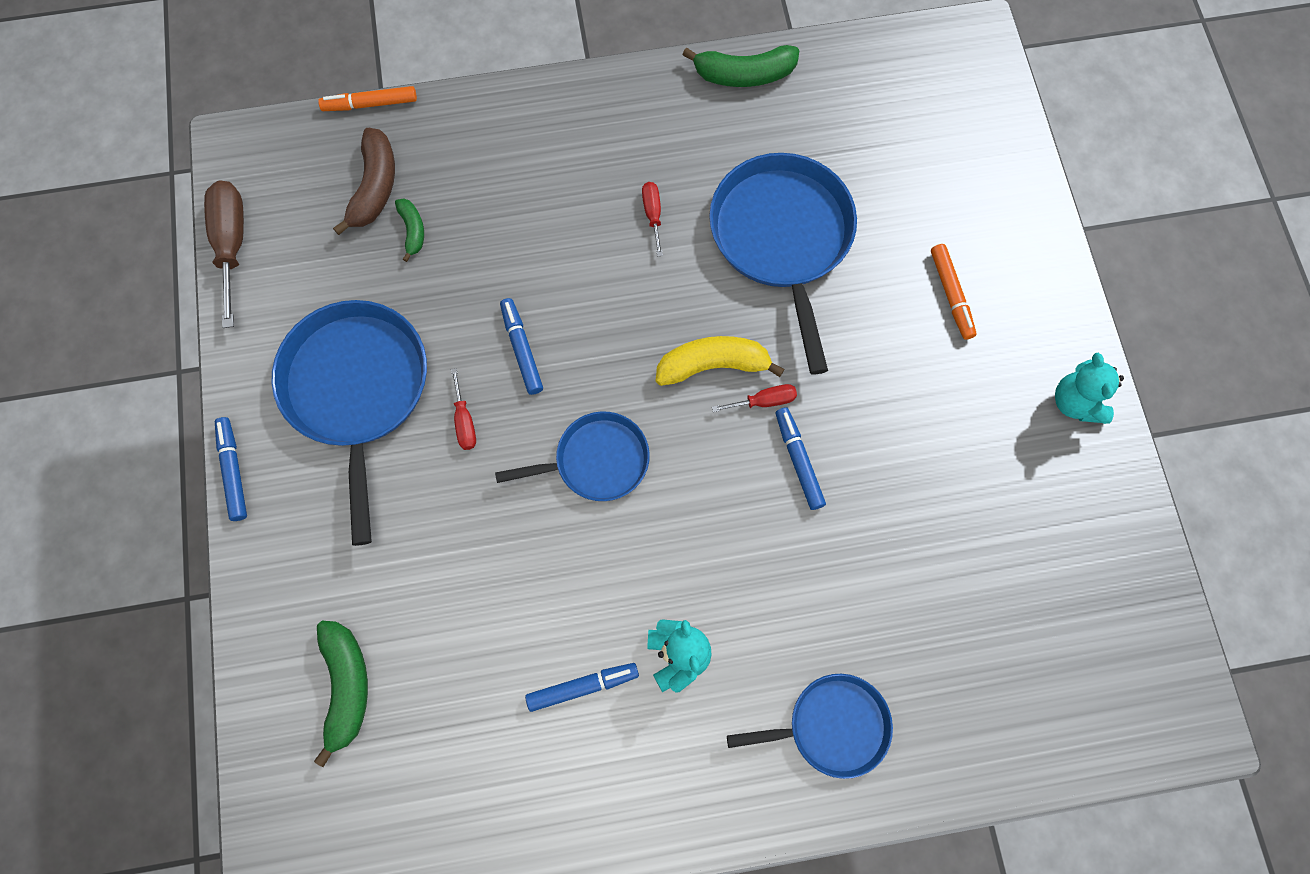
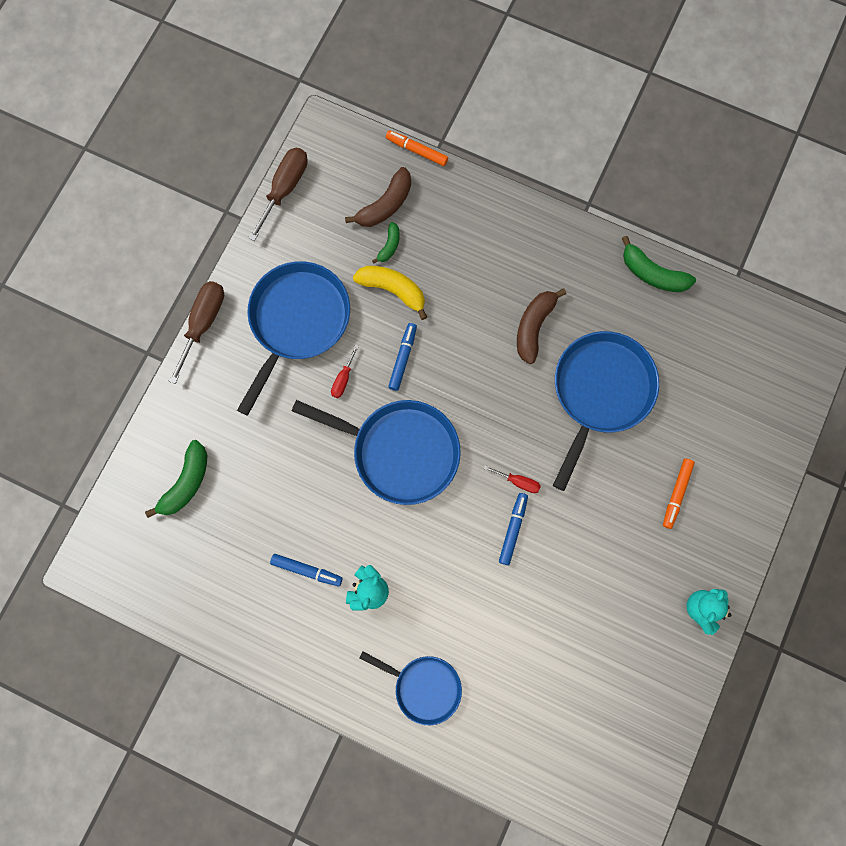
camera: 35 degrees right, 5 degrees up
(233, 471) = (203, 323): blue marker -> brown screwdriver
(596, 461) = (399, 451): blue pan -> blue pan, size x1.68
(653, 214) = (534, 327): red screwdriver -> brown banana
(713, 365) = (504, 441): yellow banana -> yellow banana (393, 290)

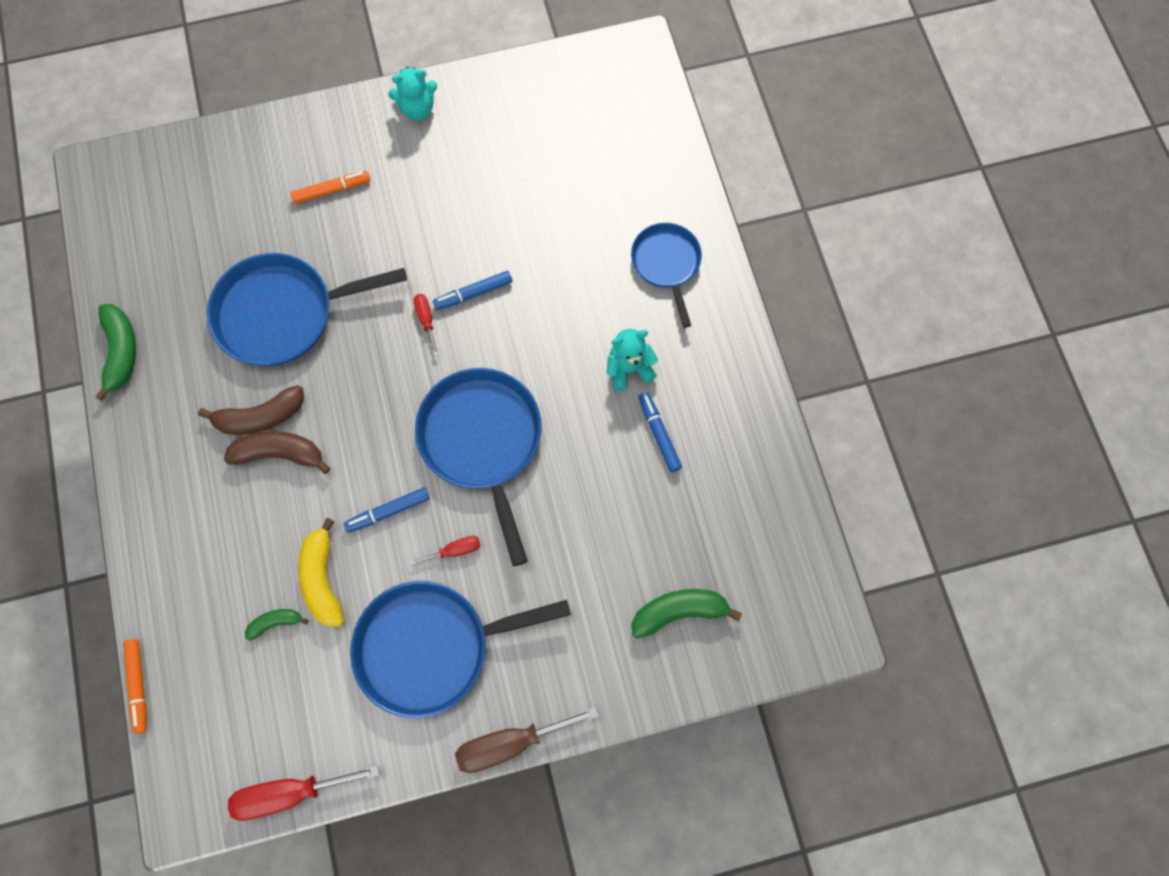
camera: 130 degrees left, 5 degrees down
(285, 189) = (290, 793): brown screwdriver -> red screwdriver
(385, 205) = (230, 666): brown banana -> brown banana (280, 454)

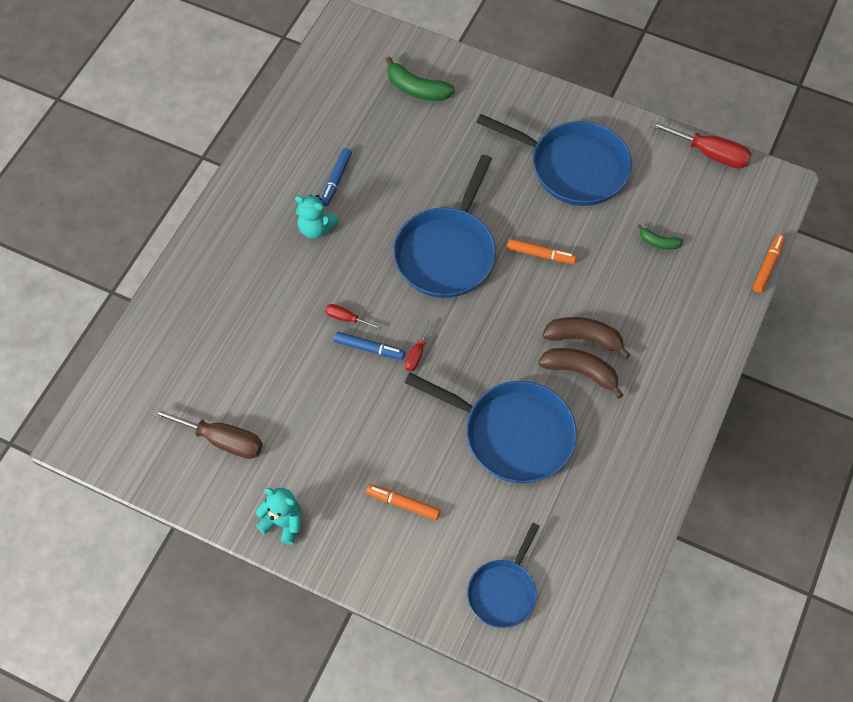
camera: 140 degrees left, 10 degrees down
(121, 352) = (650, 492): green banana -> none
(280, 454) = (584, 338): brown banana -> brown banana turned 150 degrees clockwise
(322, 579) = (611, 246): yellow banana -> none
(388, 512) = (540, 254): blue marker -> orange marker
(455, 550) = (517, 205): red screwdriver -> red screwdriver (346, 318)
(510, 743) = (566, 95): brown screwdriver -> brown screwdriver (222, 440)
(667, 264) = (226, 272): blue pan -> blue pan (503, 591)

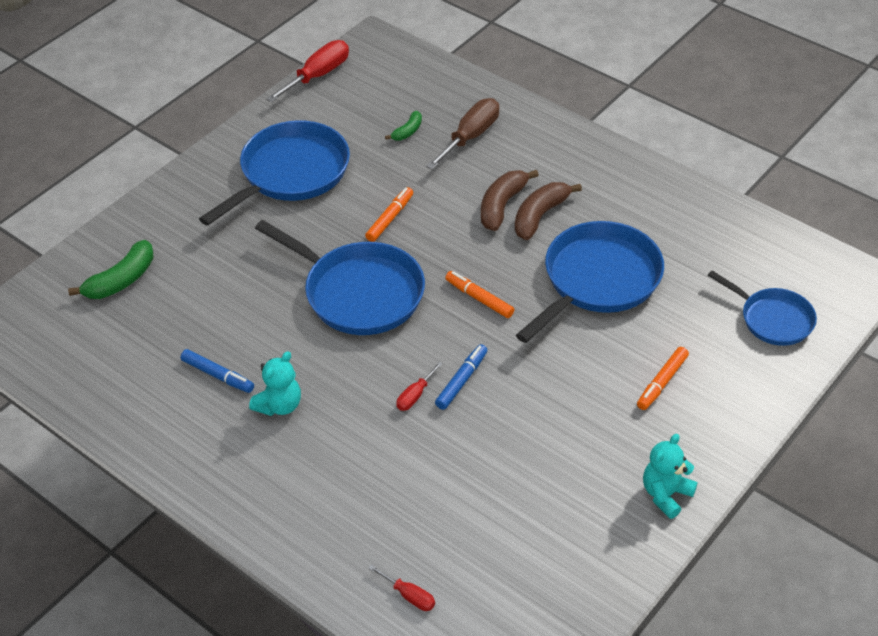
camera: 75 degrees left, 15 degrees down
(222, 440) = (546, 541): brown screwdriver -> brown screwdriver (470, 136)
(417, 354) = (481, 340): red screwdriver -> red screwdriver (409, 596)
(767, 266) = (461, 67): orange marker -> orange marker (479, 299)

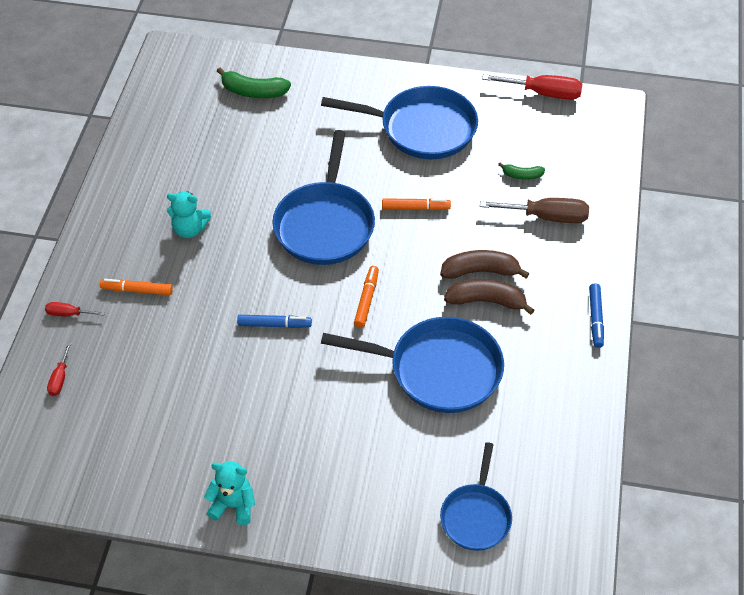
camera: 60 degrees right, 5 degrees up
(218, 375) = (198, 184): blue marker -> blue marker (595, 318)
(415, 395) = (243, 303): red screwdriver -> red screwdriver (68, 314)
(662, 382) = (351, 459): orange marker -> orange marker (137, 290)

